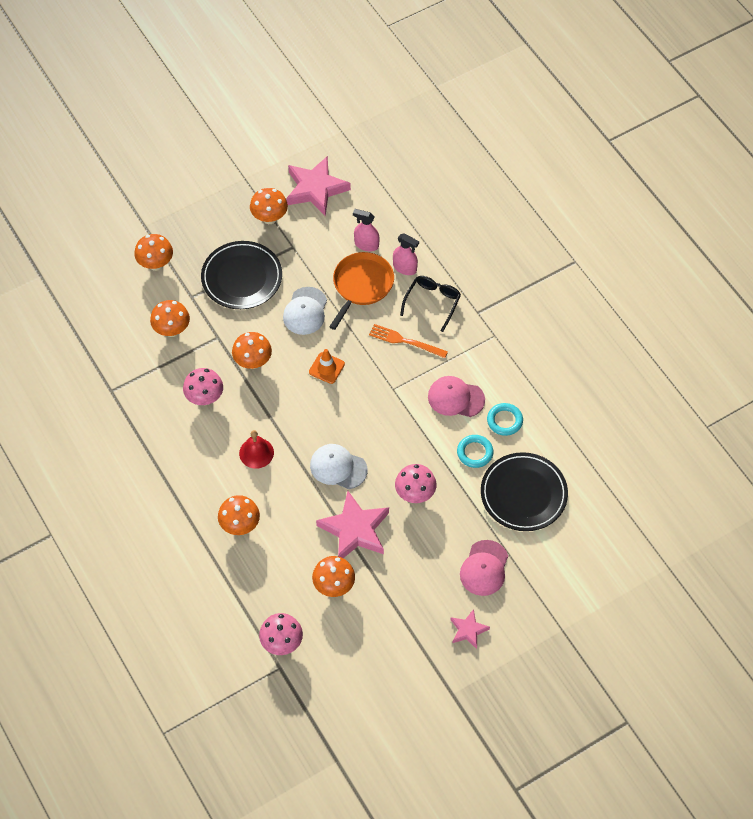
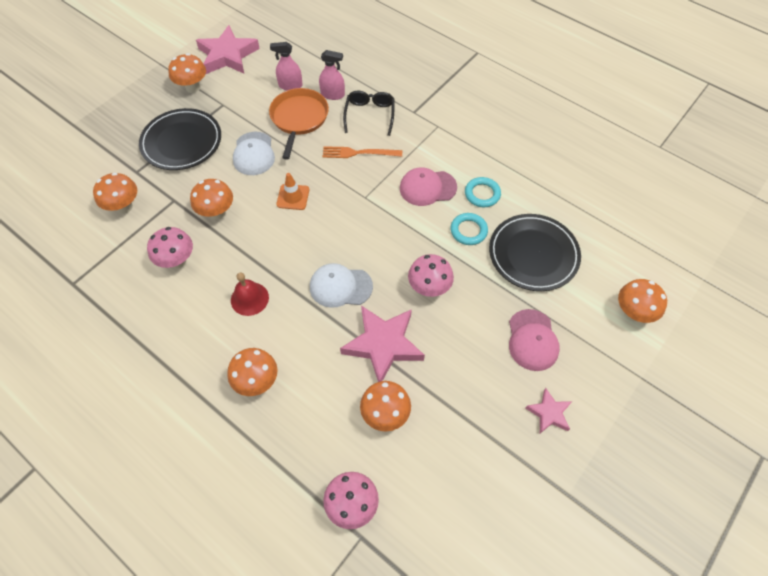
camera: 20 degrees left, 0 degrees up
(156, 264) = (91, 153): orange mushroom -> orange mushroom (632, 313)

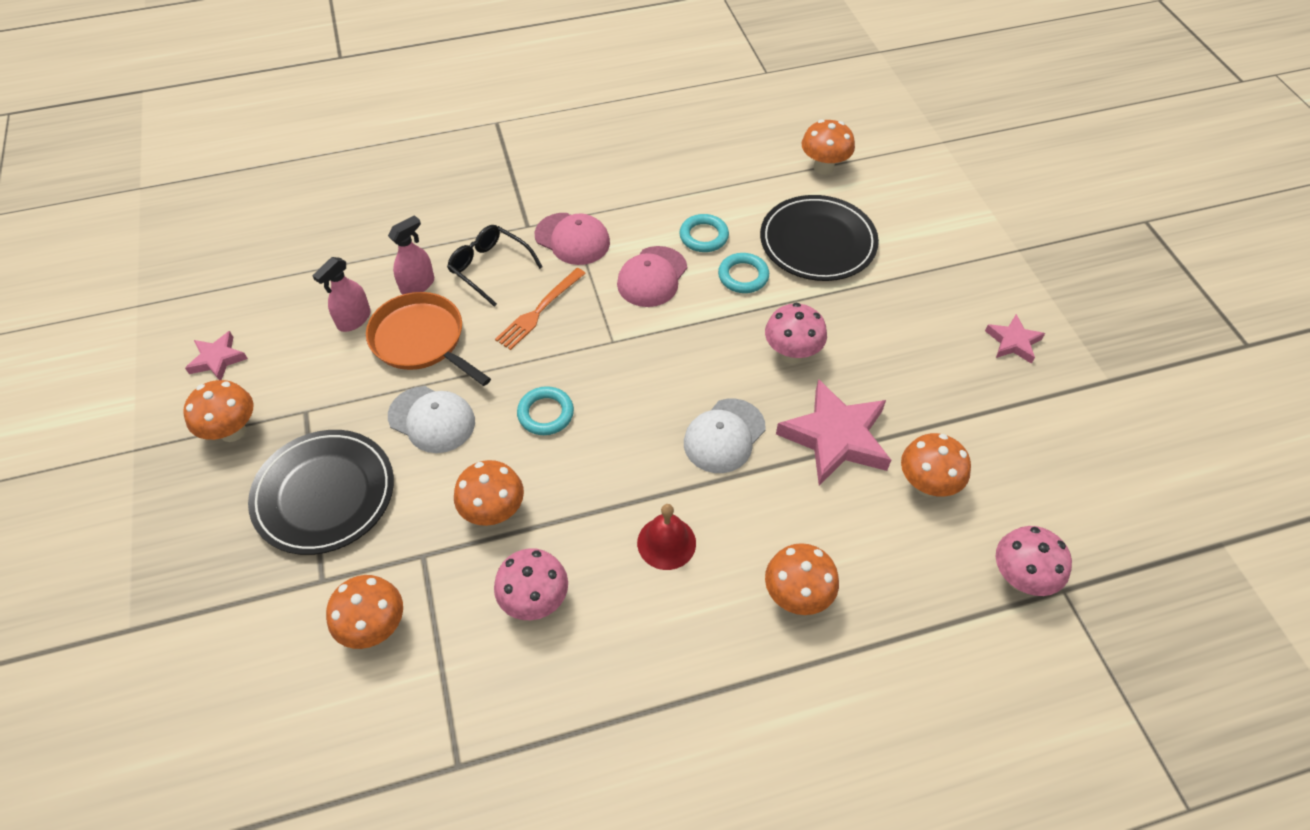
camera: 55 degrees left, 5 degrees down
(228, 55) = (217, 359): pink star -> pink star, size x0.53
(293, 197) = (545, 413): orange traffic cone -> turquoise ring
(532, 340) = (921, 305): pink cap -> pink cap (572, 239)
(632, 313) = (943, 212): orange mushroom -> orange mushroom (823, 167)

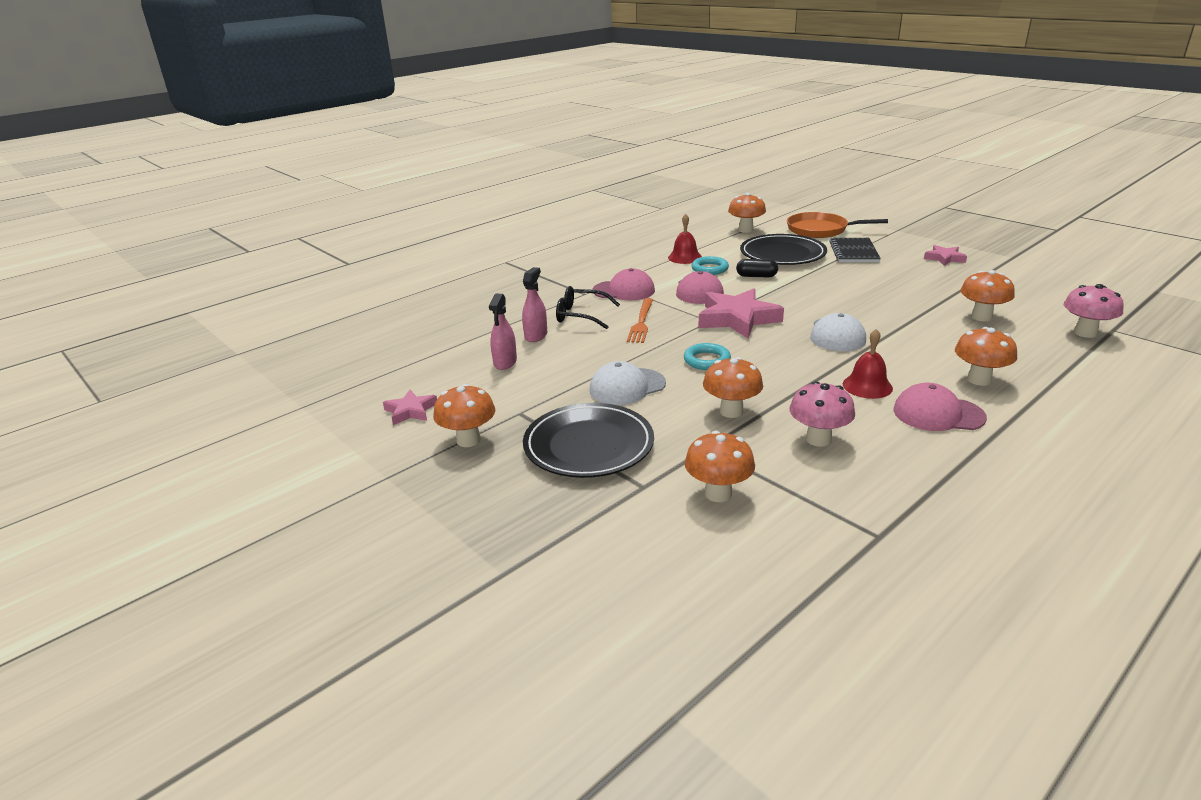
camera: 25 degrees left, 25 degrees down
(421, 340) = (571, 357): orange pan -> orange pan (820, 230)
(432, 419) = (627, 387): white cap -> white cap turned 150 degrees clockwise
(692, 627) = (938, 414): none -> pink cap
(697, 198) = (685, 257): none -> red bell
(743, 276) = (756, 276): turquoise ring -> black capsule
(791, 353) = (829, 294): pink mushroom -> none
(835, 437) = (904, 316): pink star -> pink star (737, 319)
(910, 276) = (854, 252): none -> black notebook

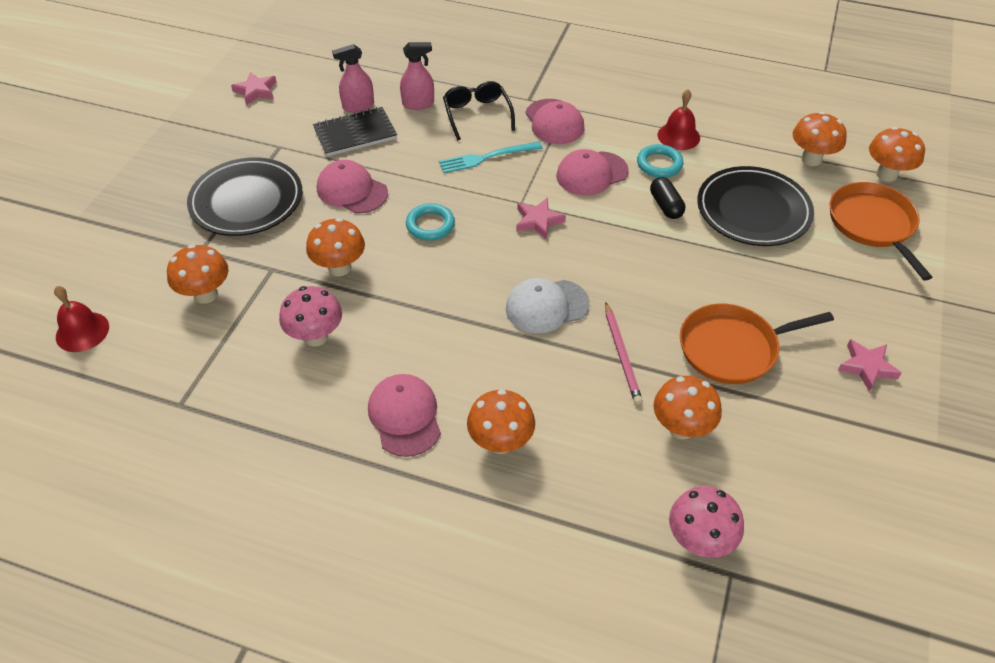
camera: 60 degrees right, 20 degrees up
(468, 440) = (227, 137): orange mushroom -> orange mushroom (886, 174)
(627, 387) = (352, 190): white cap -> pink cap
(641, 322) = (487, 157): orange fork -> turquoise fork
(737, 319) = (538, 221): pink star -> pink star, size x0.53
(854, 252) = (814, 272): black notebook -> black notebook (355, 134)
(867, 386) = (437, 352): red bell -> red bell (82, 331)
(902, 320) = (622, 355): none -> pink pencil
(912, 287) = (733, 348): none -> orange pan

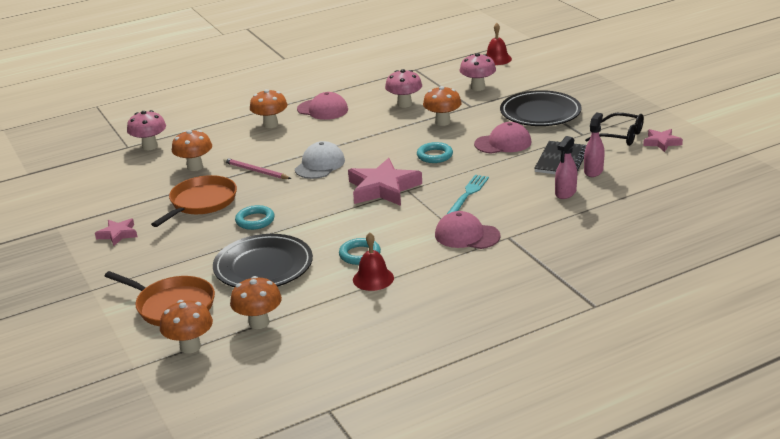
camera: 135 degrees right, 20 degrees down
(206, 294) = (478, 87): orange mushroom -> pink mushroom
(477, 114) = (520, 209): black glasses -> black glasses (621, 136)
(538, 221) = (383, 188): pink star -> pink star, size x1.89
(591, 173) = (393, 225): pink cap -> none
(665, 206) = (322, 236): black capsule -> none
(703, 273) = (255, 220): none -> turquoise ring

